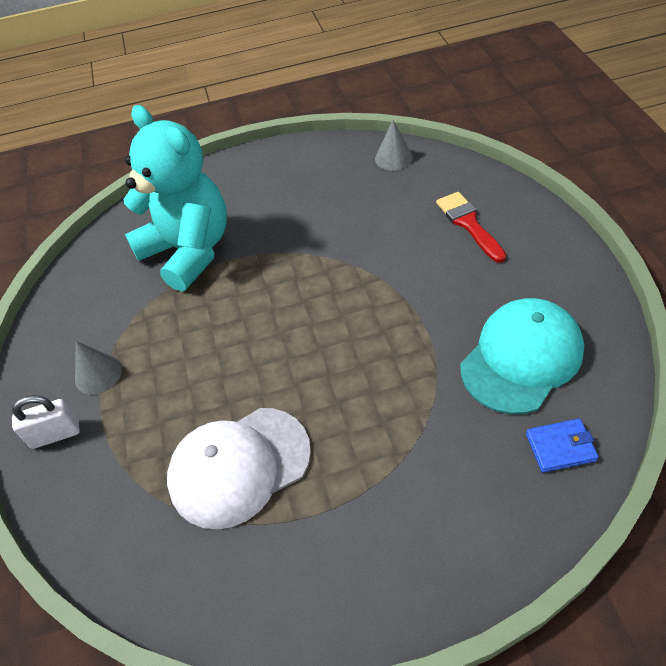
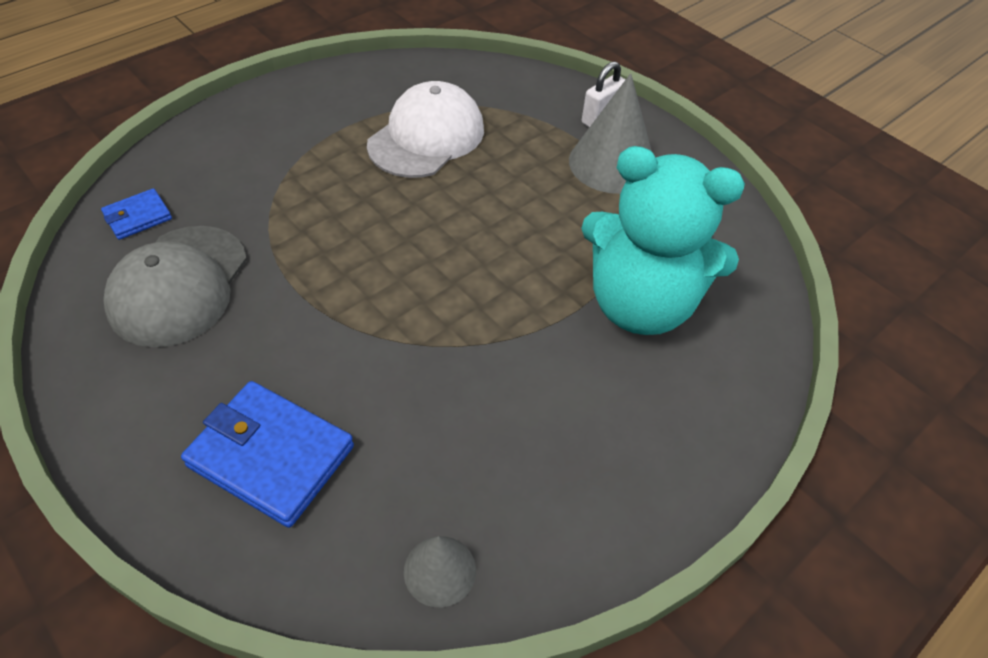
camera: 145 degrees right, 0 degrees up
(98, 374) = (612, 163): grey cone -> grey cone, size x1.81
(468, 224) = (271, 456): red brush -> blue wallet
(521, 358) = (179, 285): turquoise cap -> grey cap

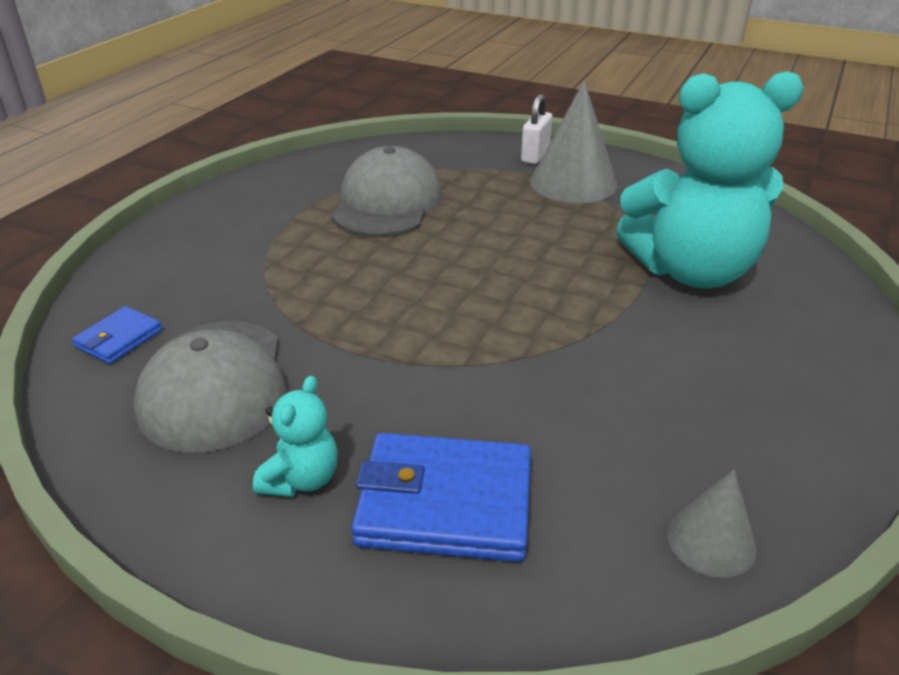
camera: 20 degrees left, 15 degrees down
(187, 395) = (301, 479): none -> turquoise teddy bear
(426, 137) = (387, 203): white cap -> grey cap

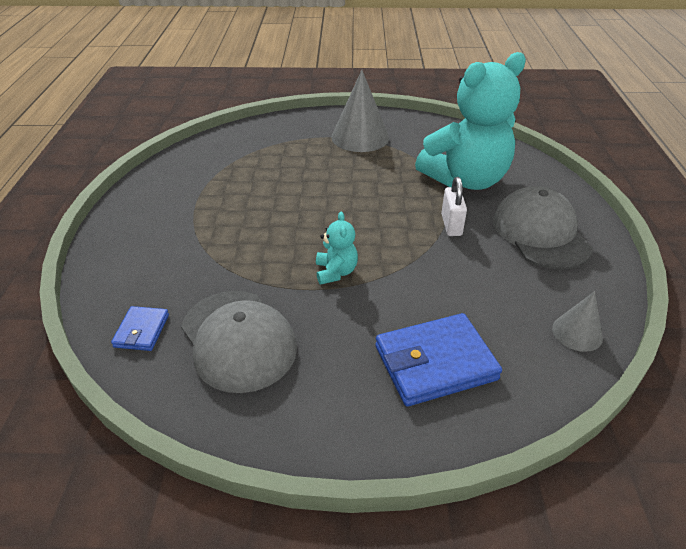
camera: 25 degrees left, 5 degrees up
(301, 479) = (343, 380): turquoise teddy bear -> turquoise teddy bear (336, 272)
(387, 203) = (252, 180): grey cap -> grey cap (540, 233)
(535, 155) = (323, 123): white padlock -> white padlock (451, 225)

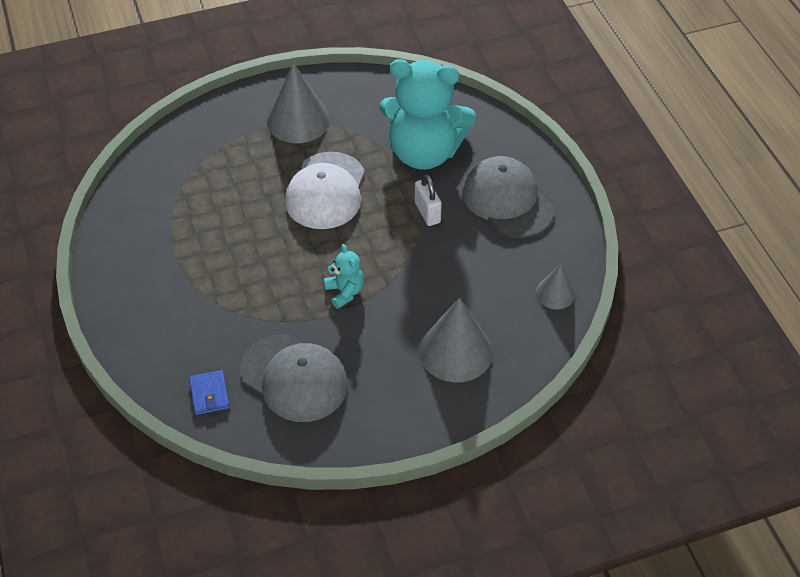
camera: 20 degrees left, 10 degrees up
(359, 188) = (326, 191): none -> white cap
(435, 363) = (455, 351): blue wallet -> grey cone
(466, 179) = (424, 153): turquoise teddy bear -> turquoise teddy bear turned 60 degrees clockwise

